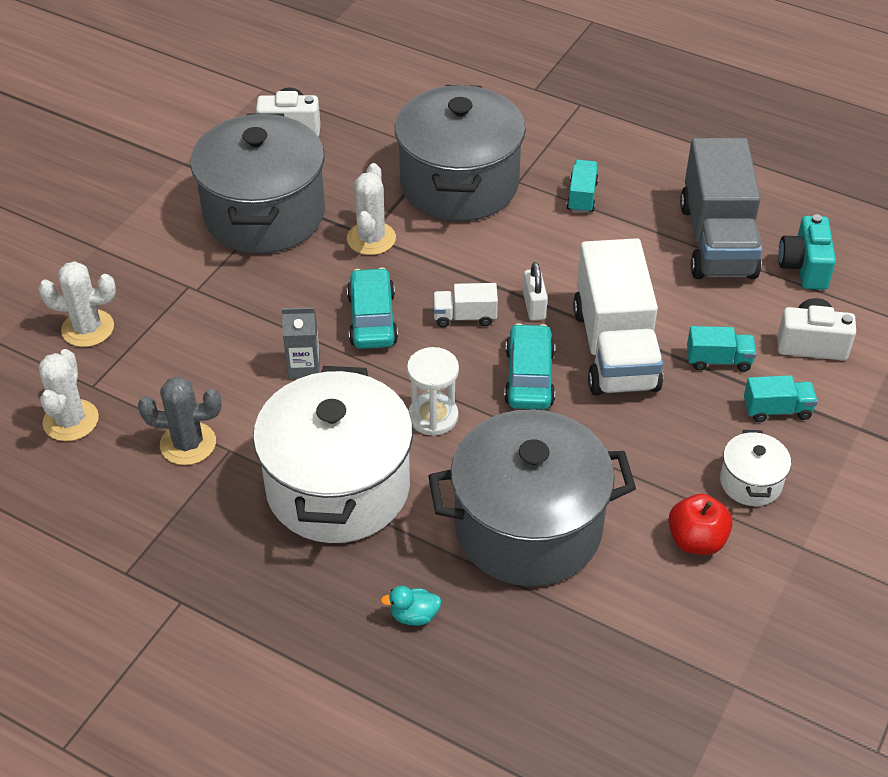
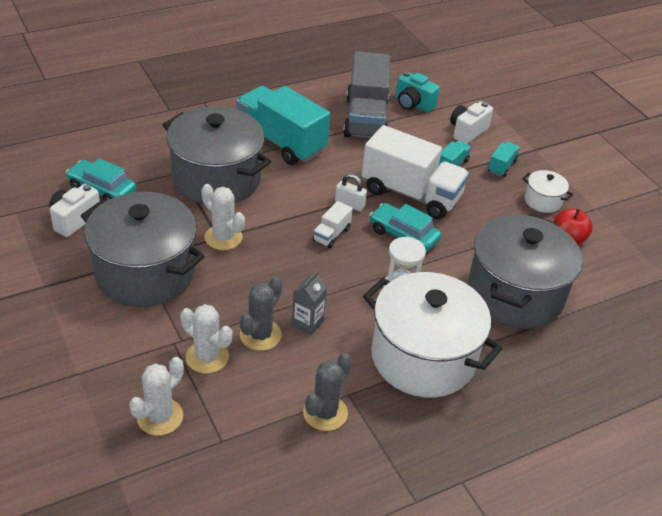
camera: 60 degrees left, 5 degrees down
(71, 420) = (245, 468): white cactus -> white cactus (207, 357)
(254, 341) = (260, 335): none -> grey cactus
(372, 319) = (295, 272): turquoise car -> turquoise car (102, 189)
(414, 615) = (547, 373): turquoise duck -> none
(582, 196) = (281, 142): turquoise truck -> turquoise truck, size x2.30
(717, 240) = (365, 118): grey truck -> grey truck turned 60 degrees clockwise

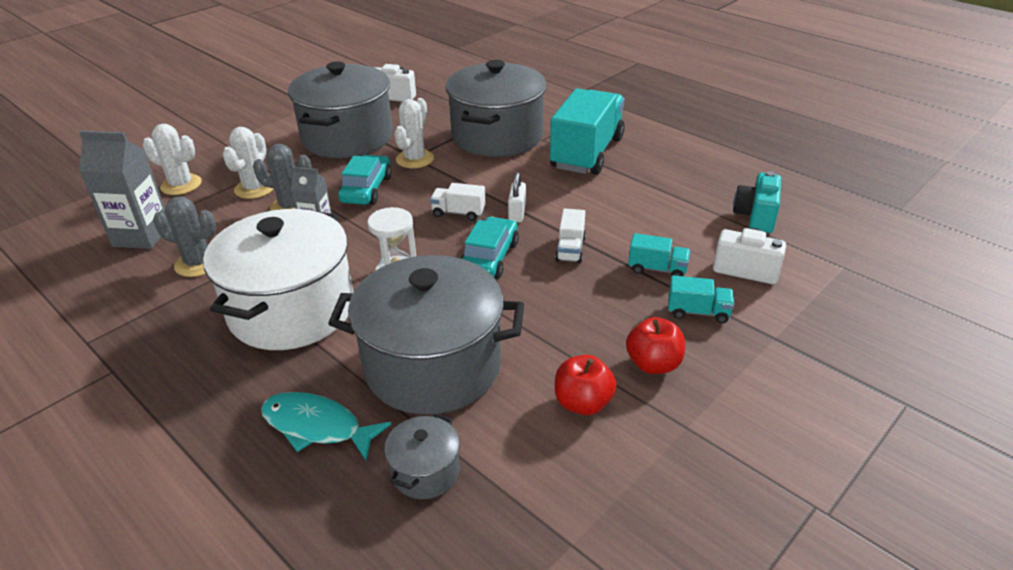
camera: 75 degrees right, 5 degrees down
(102, 189) = (441, 95): turquoise car -> turquoise car (366, 189)
(251, 455) = (142, 236): none -> grey carton
(365, 118) = (686, 191): grey truck -> none
(411, 194) = (570, 249): white truck -> white truck, size x0.44
(543, 201) = (653, 364): white pot -> red apple
(558, 363) = (317, 427): none -> turquoise fish
(607, 320) = (425, 472): none -> grey pot

